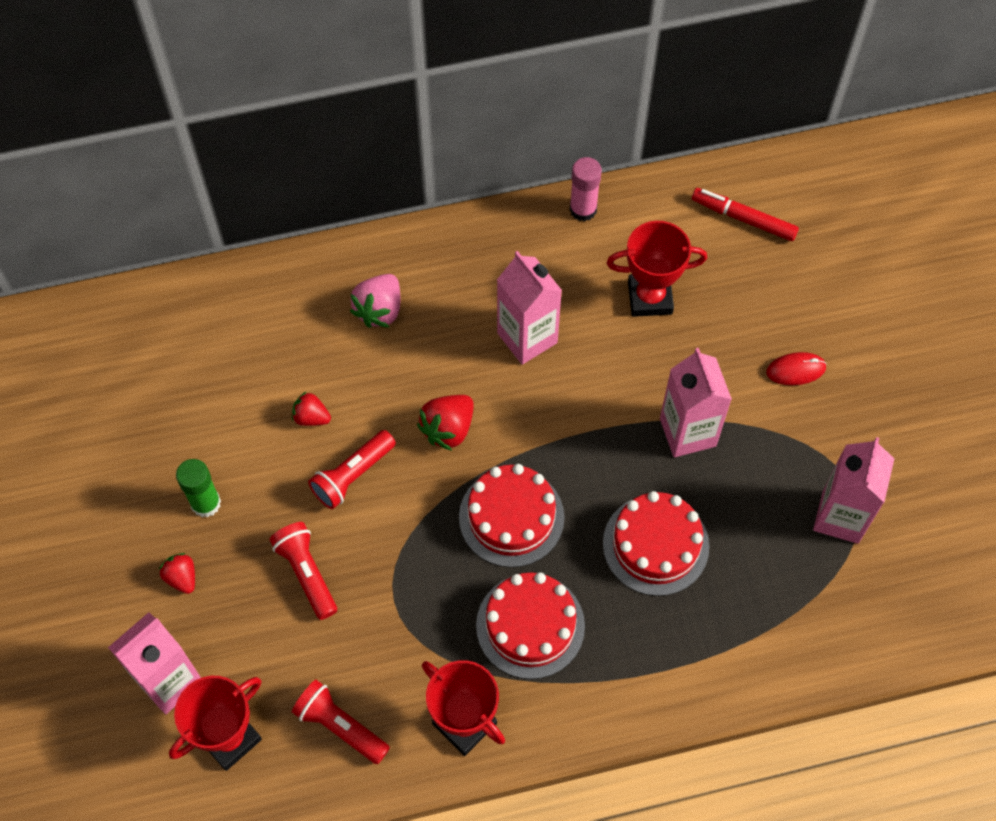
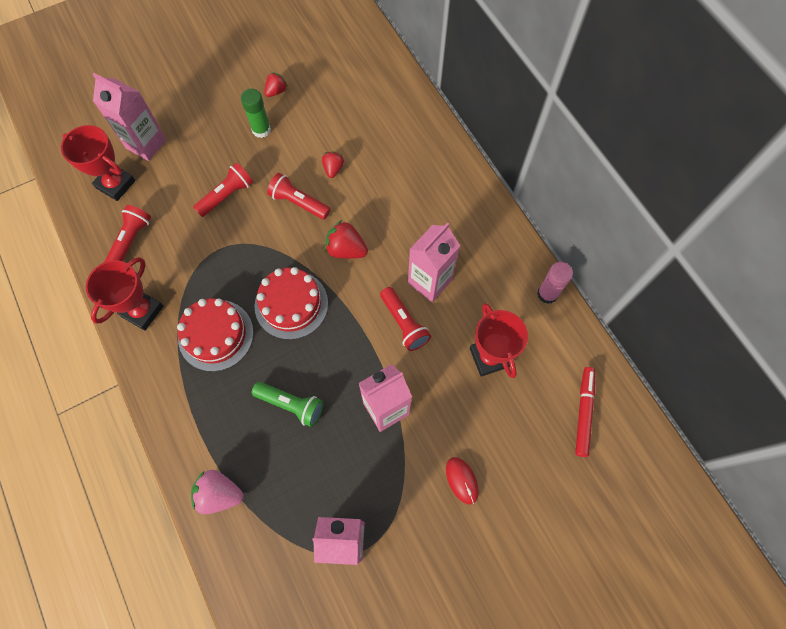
camera: 75 degrees right, 5 degrees up
(182, 577) = (211, 132): red strawberry -> red strawberry (276, 91)
(379, 310) = (422, 186): pink strawberry -> pink strawberry (219, 494)
(578, 383) = (404, 323): none -> red flashlight
(655, 545) = (291, 405): red cake -> green flashlight

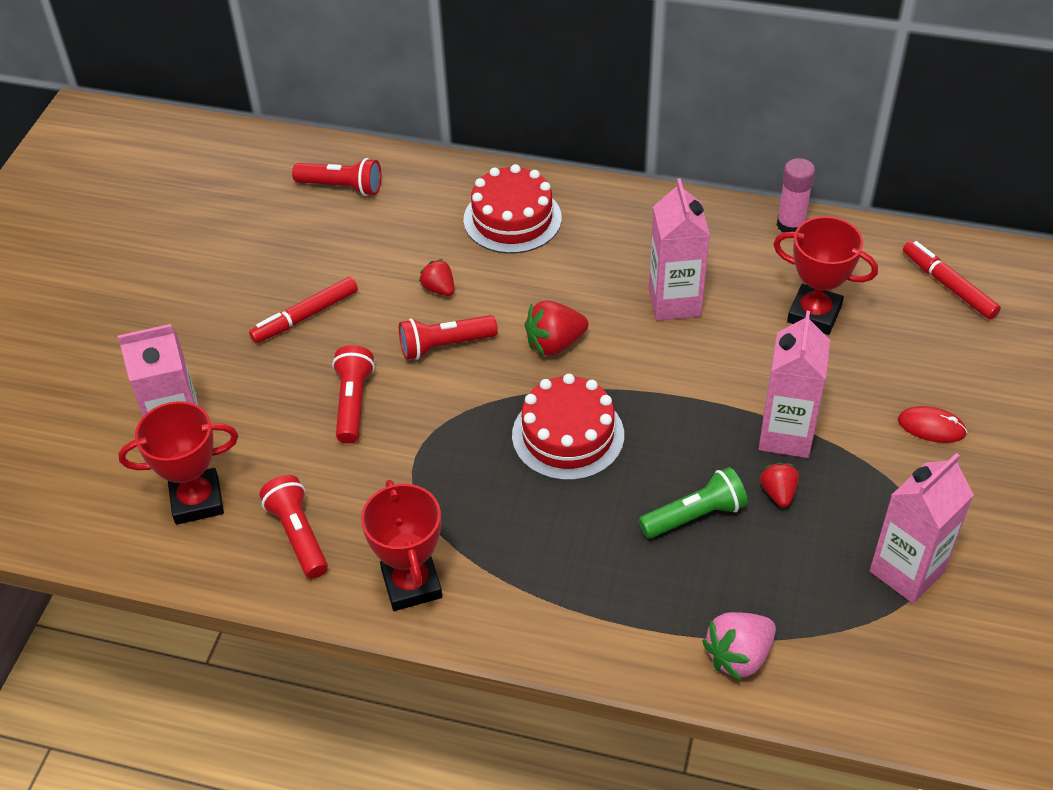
camera: 45 degrees left, 20 degrees down
(216, 335) = (528, 530): red cake -> red cake (512, 219)
(261, 130) = (305, 316): green glue stick -> red marker
(276, 91) = (272, 271): red strawberry -> red strawberry (778, 493)
(404, 323) = (701, 355): red flashlight -> red flashlight (342, 187)

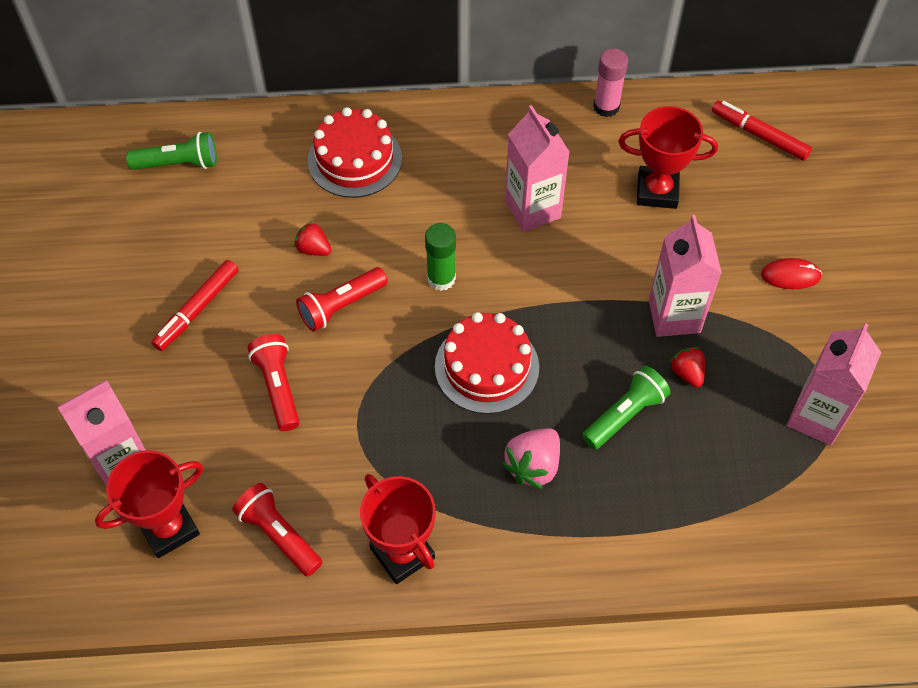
camera: 20 degrees left, 10 degrees up
(342, 187) = (179, 163): red flashlight -> green flashlight
(554, 344) = (441, 278): red strawberry -> green glue stick
(739, 656) = (708, 537): pink strawberry -> pink strawberry (533, 466)

